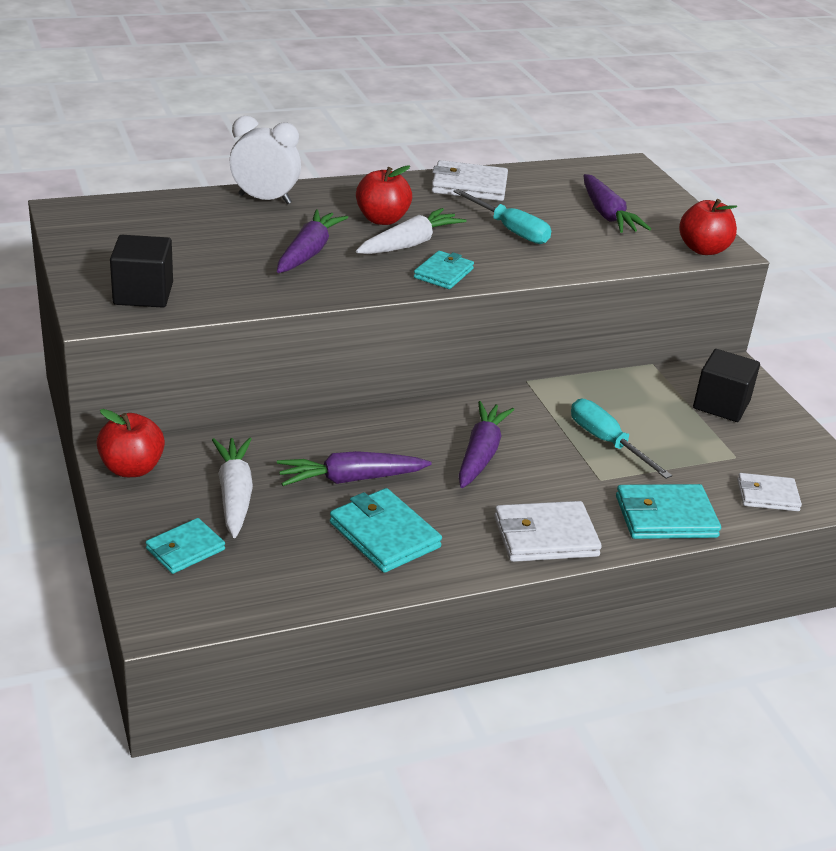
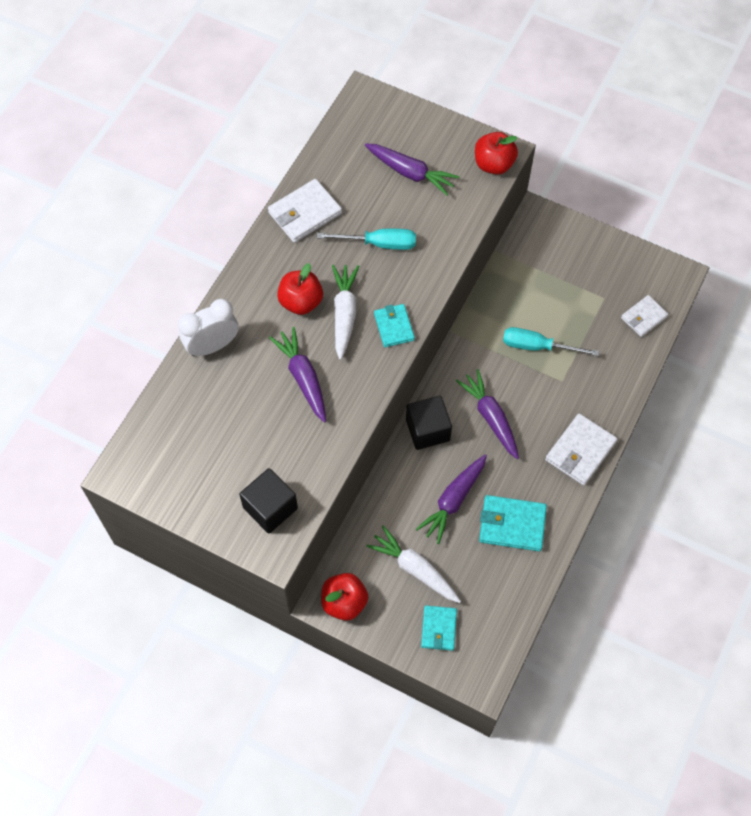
camera: 40 degrees left, 30 degrees up
(665, 517) = (616, 381): turquoise wallet -> none
(721, 405) = (559, 257): black cube -> black cube (427, 430)

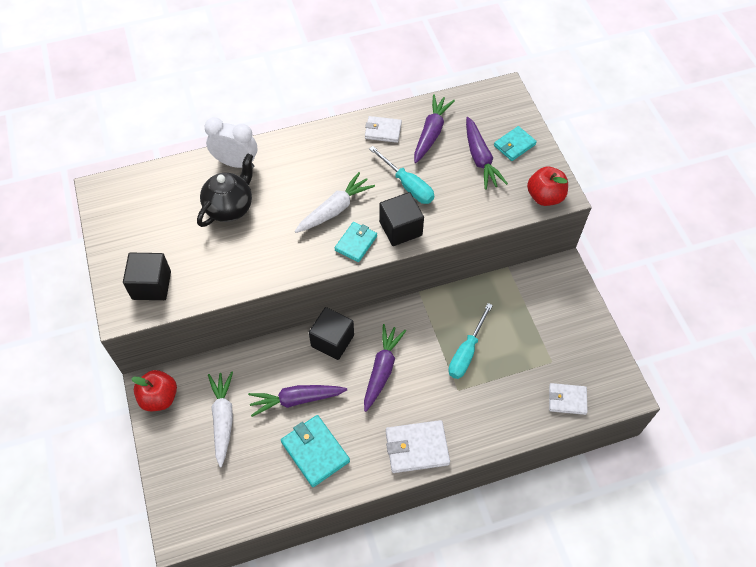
camera: 45 degrees right, 5 degrees down
(255, 387) = (230, 207): none -> black teapot
(301, 302) = (317, 180): red apple -> none
(303, 378) = (264, 226): purple carrot -> purple carrot (431, 133)
(305, 213) = (383, 131): white wallet -> white wallet, size x0.65
(414, 284) = (400, 228): none -> black cube
(438, 629) = (192, 471): turquoise wallet -> turquoise wallet (514, 145)
(537, 346) = (466, 352): turquoise screwdriver -> turquoise screwdriver turned 120 degrees counterclockwise

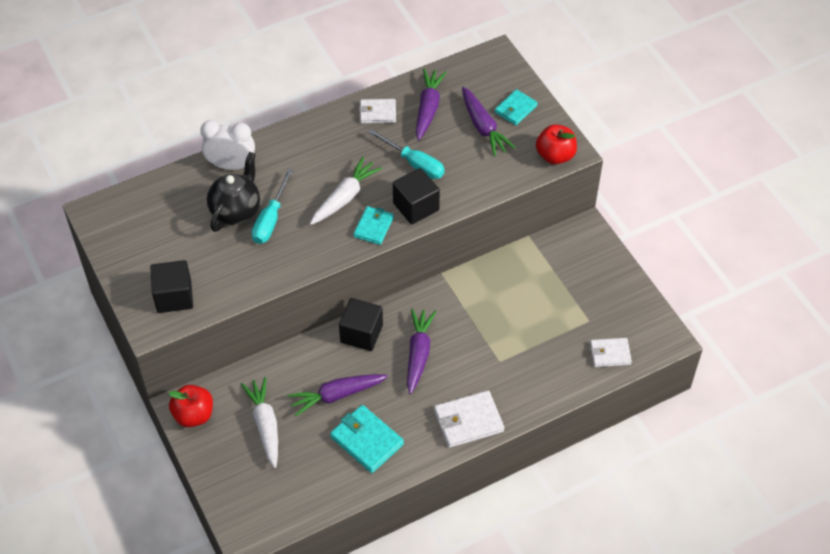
camera: 10 degrees left, 5 degrees down
(466, 352) = (501, 324): turquoise screwdriver -> turquoise screwdriver (270, 219)

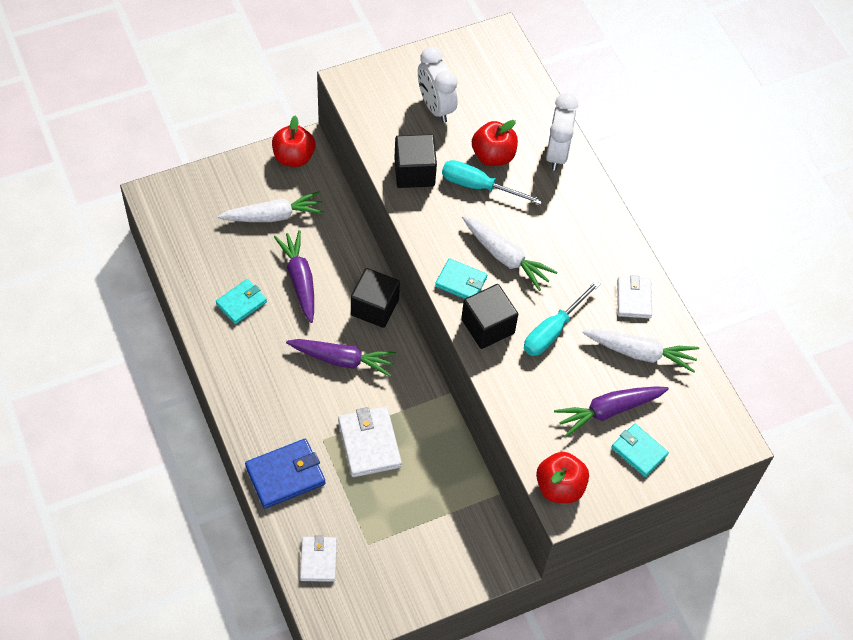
camera: 90 degrees right, 5 degrees up
(174, 297) = (384, 101): black cube -> black cube (414, 172)
(180, 256) = (435, 107): none -> white clock
(236, 210) = (493, 156): black teapot -> red apple
(367, 441) = (241, 303): turquoise wallet -> turquoise wallet, size x0.65
(428, 108) = (640, 353): purple carrot -> white carrot
(468, 421) = (250, 400): white wallet -> white wallet (369, 443)
(538, 386) = (285, 475): none -> blue wallet

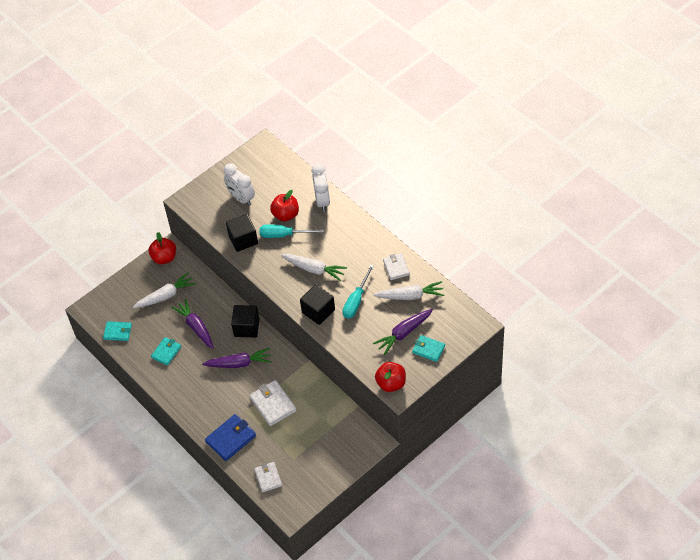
camera: 10 degrees left, 5 degrees down
(461, 282) = (293, 292): turquoise wallet -> turquoise wallet (117, 332)

